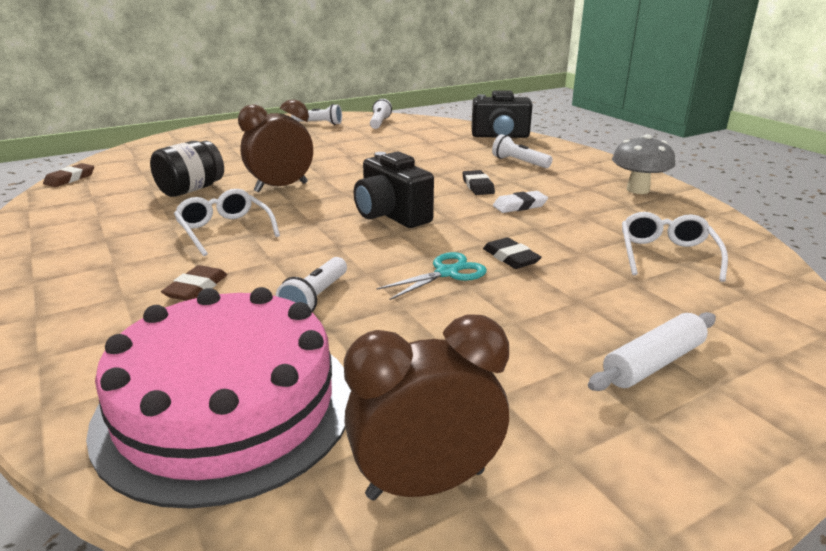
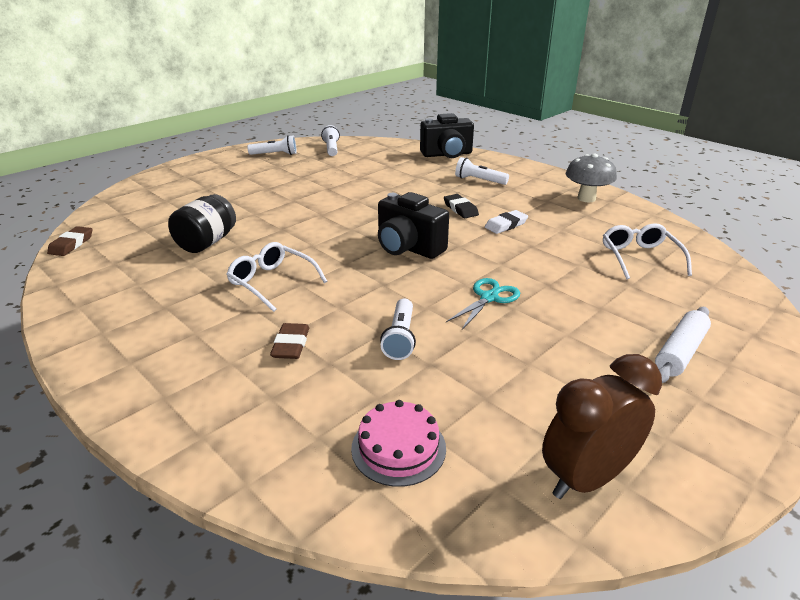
camera: 15 degrees left, 5 degrees up
(226, 406) = (398, 448): pink cake -> pink cake, size x0.46
(281, 187) = (290, 230): brown clock -> none
(510, 257) = (529, 276): black eraser -> none

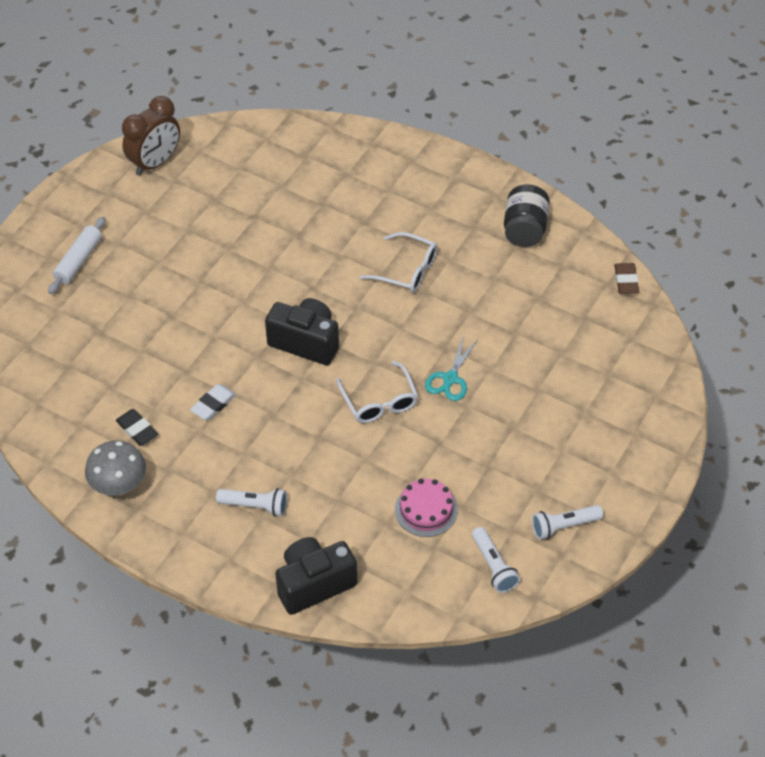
camera: 165 degrees right, 20 degrees up
(207, 242) = (502, 310): black jar -> black jar (524, 229)
(291, 345) = (355, 213): brown eraser -> none
(398, 448) = (258, 159): pink cake -> pink cake (426, 509)
(400, 338) = (280, 234): white flashlight -> none
(460, 209) = (267, 427): black eraser -> black eraser (137, 429)
(489, 298) = (220, 289): turquoise scissors -> turquoise scissors (450, 378)
(640, 258) = (81, 373): white glasses -> white glasses (379, 401)

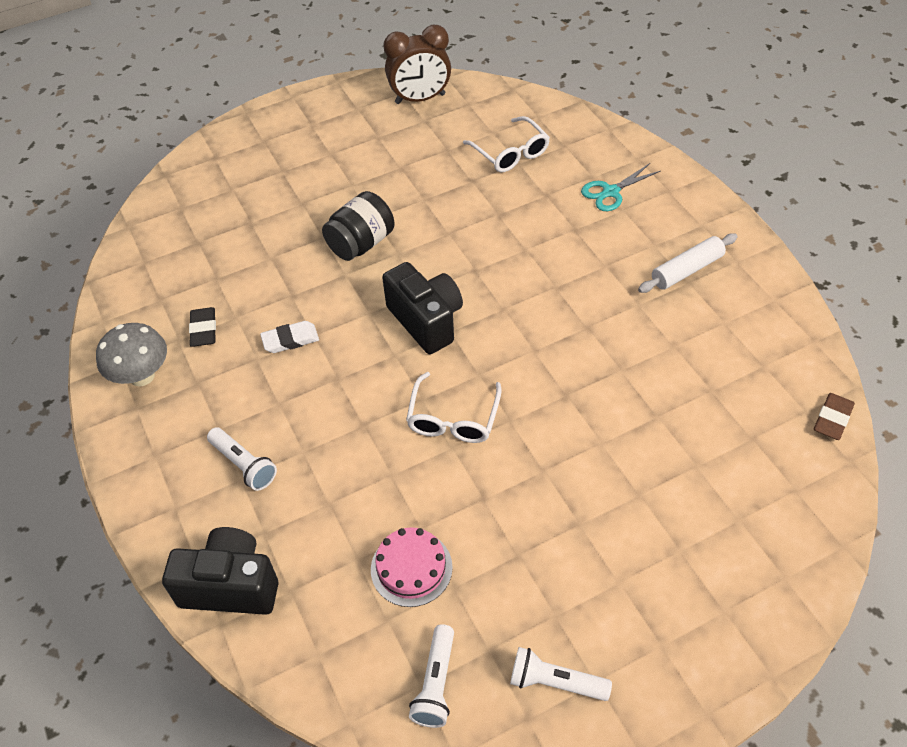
camera: 35 degrees right, 0 degrees up
(78, 261) = (285, 155): white rolling pin -> white rolling pin (687, 270)
(407, 270) = (584, 295): white glasses -> white glasses (510, 153)
(450, 378) = (547, 432): turquoise scissors -> turquoise scissors (611, 192)
(524, 229) = (745, 309): black jar -> black jar (361, 243)

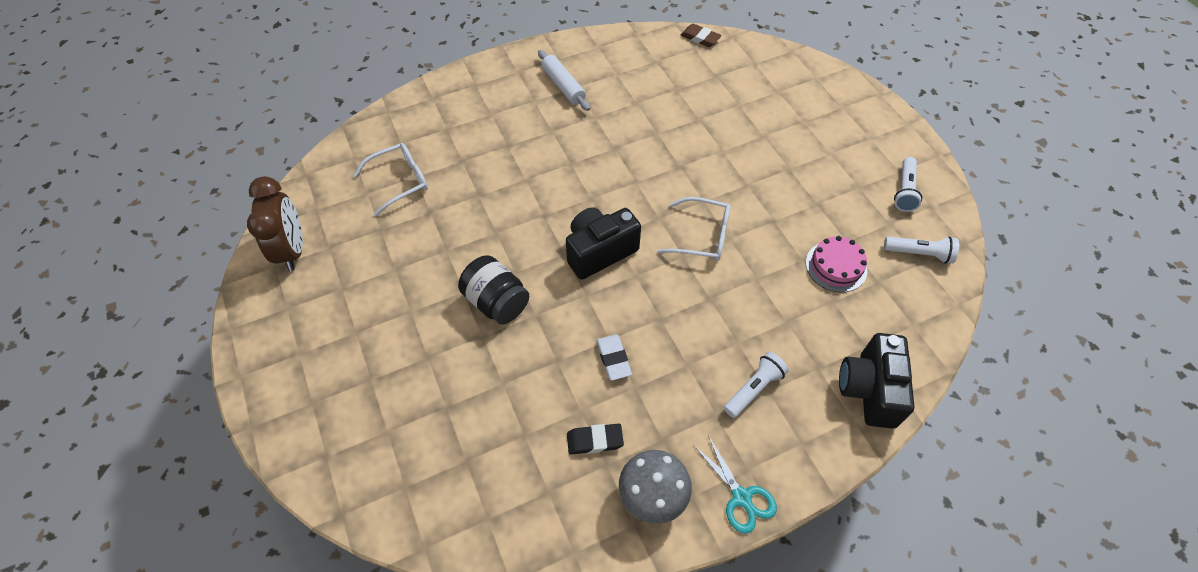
camera: 90 degrees left, 5 degrees up
(611, 192) = (468, 119): turquoise scissors -> turquoise scissors (741, 497)

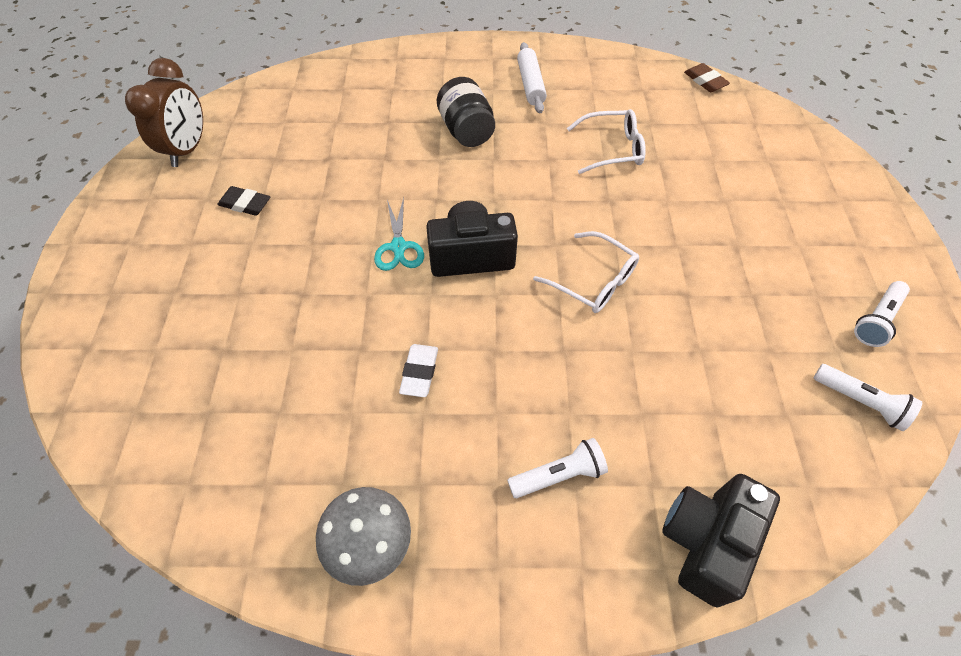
camera: 25 degrees right, 0 degrees up
(399, 181) = (319, 122): white glasses -> white glasses (612, 149)
(496, 302) = (337, 266): black jar -> black jar (466, 131)
(595, 440) = (346, 451): black eraser -> black eraser (245, 204)
(741, 497) = (471, 598): turquoise scissors -> turquoise scissors (398, 247)
(836, 266) = (739, 374): pink cake -> none

